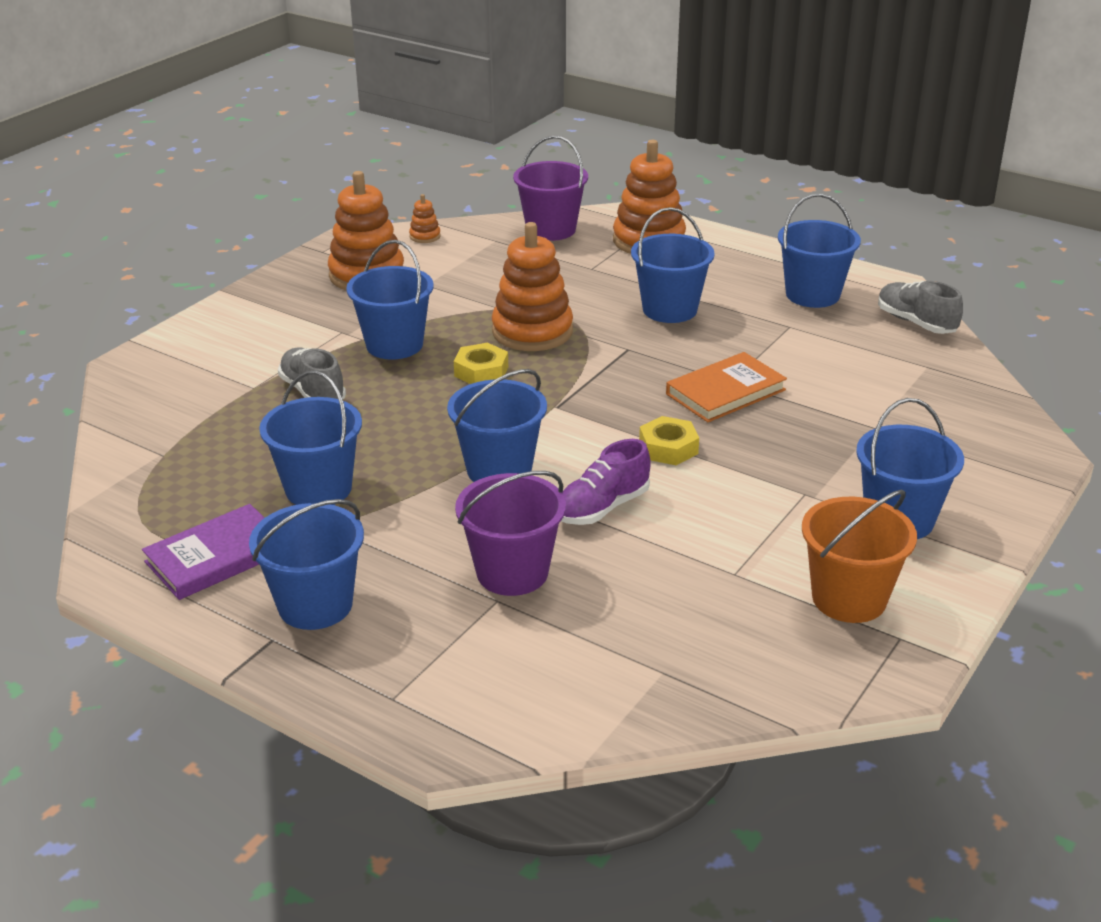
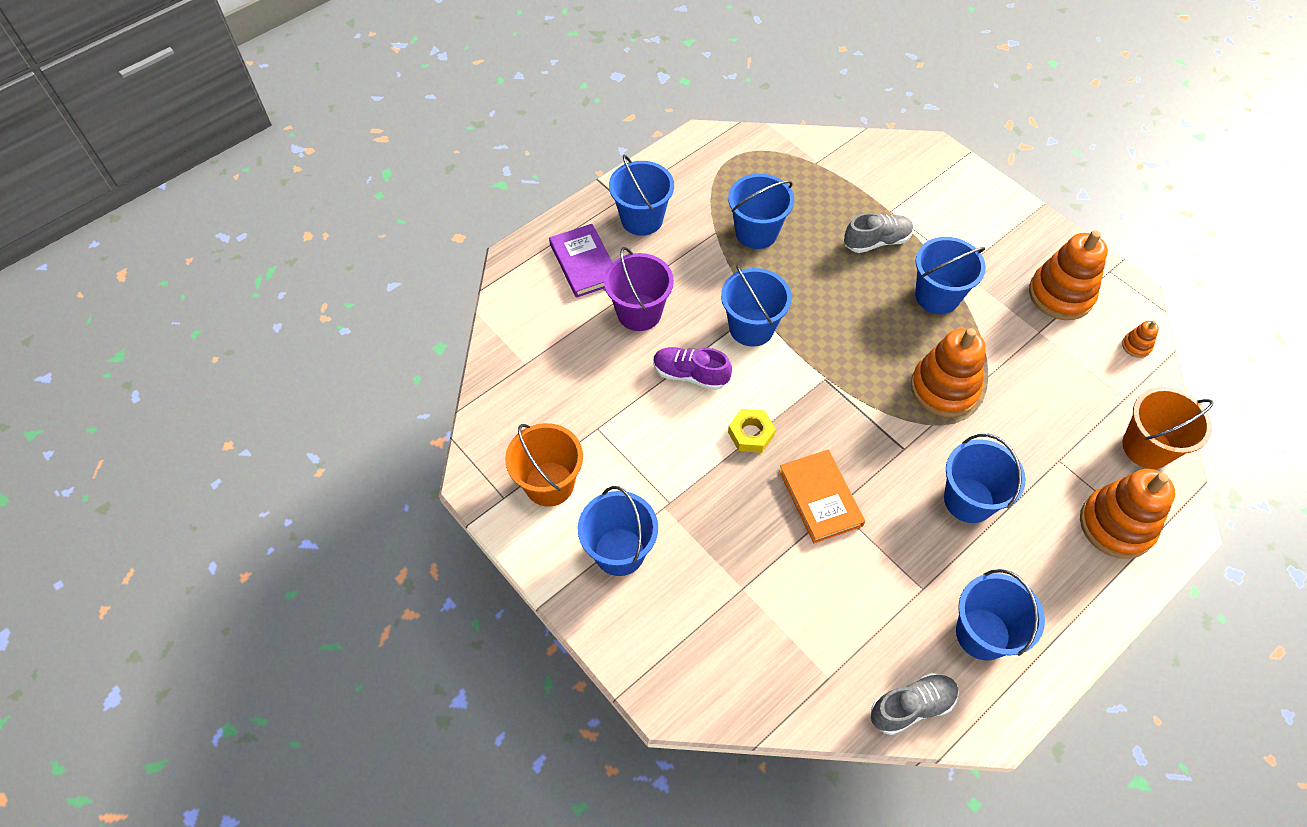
camera: 105 degrees right, 25 degrees up
(216, 557) = (701, 181): purple book -> purple book (584, 263)
(481, 371) = (886, 342): yellow nut -> none
(551, 229) = (1147, 447): purple bucket -> orange bucket
(602, 508) = (690, 375): purple shoe -> purple shoe turned 45 degrees counterclockwise

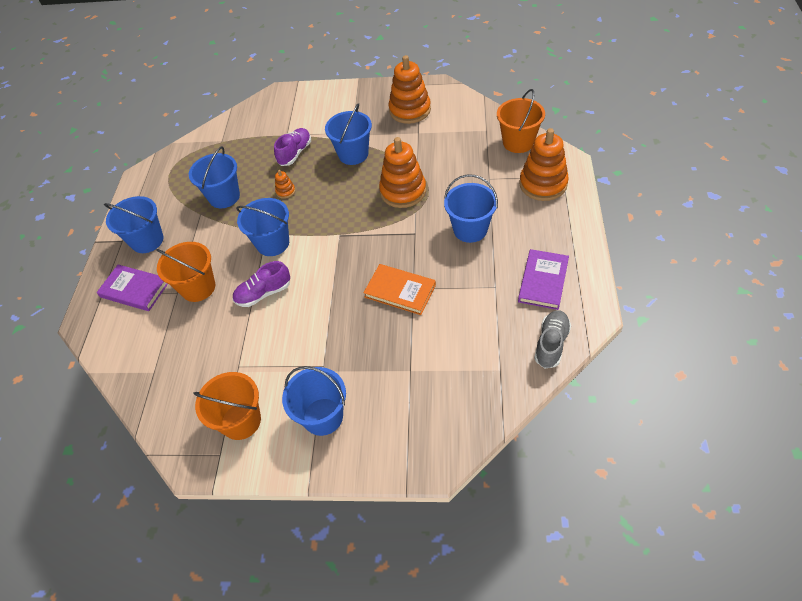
camera: 40 degrees left, 5 degrees down
(639, 312) = (198, 287): purple bucket -> orange bucket
(751, 434) = (330, 293): yellow nut -> none
(876, 241) = (295, 153): grey shoe -> purple shoe
(982, 634) = (543, 281): blue bucket -> purple book
(1136, 346) = (466, 106): orange stacking toy -> orange stacking toy (285, 191)

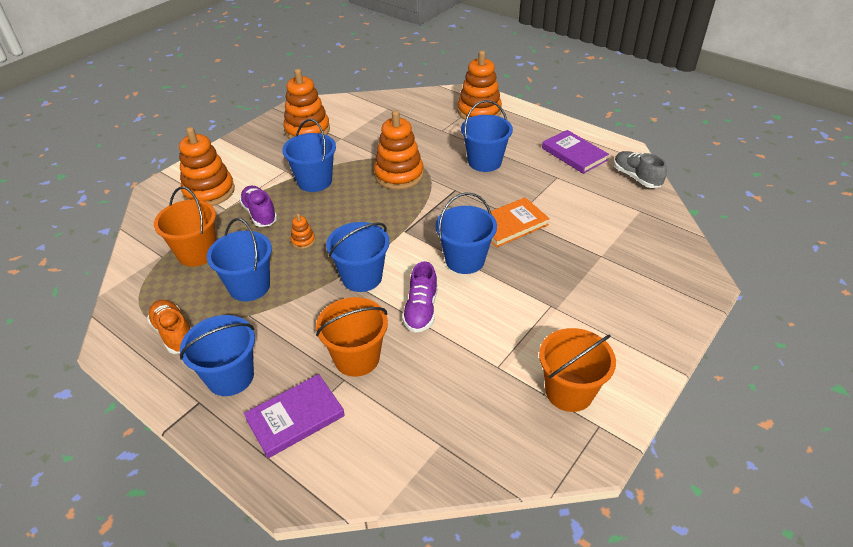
camera: 60 degrees left, 10 degrees down
(164, 194) = (174, 334): none -> orange shoe
(297, 115) = (209, 191): none -> orange stacking toy
(323, 416) = (609, 329): blue bucket -> blue bucket (465, 260)
(518, 142) = (421, 102): orange bucket -> orange bucket (197, 253)

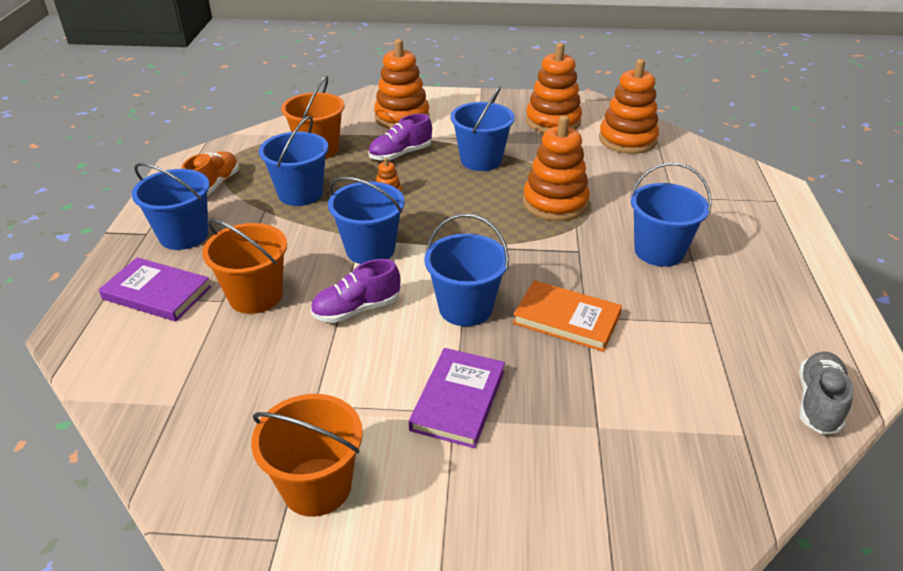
camera: 55 degrees right, 5 degrees down
(260, 214) = (400, 154): purple shoe -> purple shoe turned 150 degrees counterclockwise
(479, 111) = (751, 207): orange stacking toy -> orange stacking toy (627, 140)
(574, 154) = (782, 319): purple book -> purple book (458, 400)

